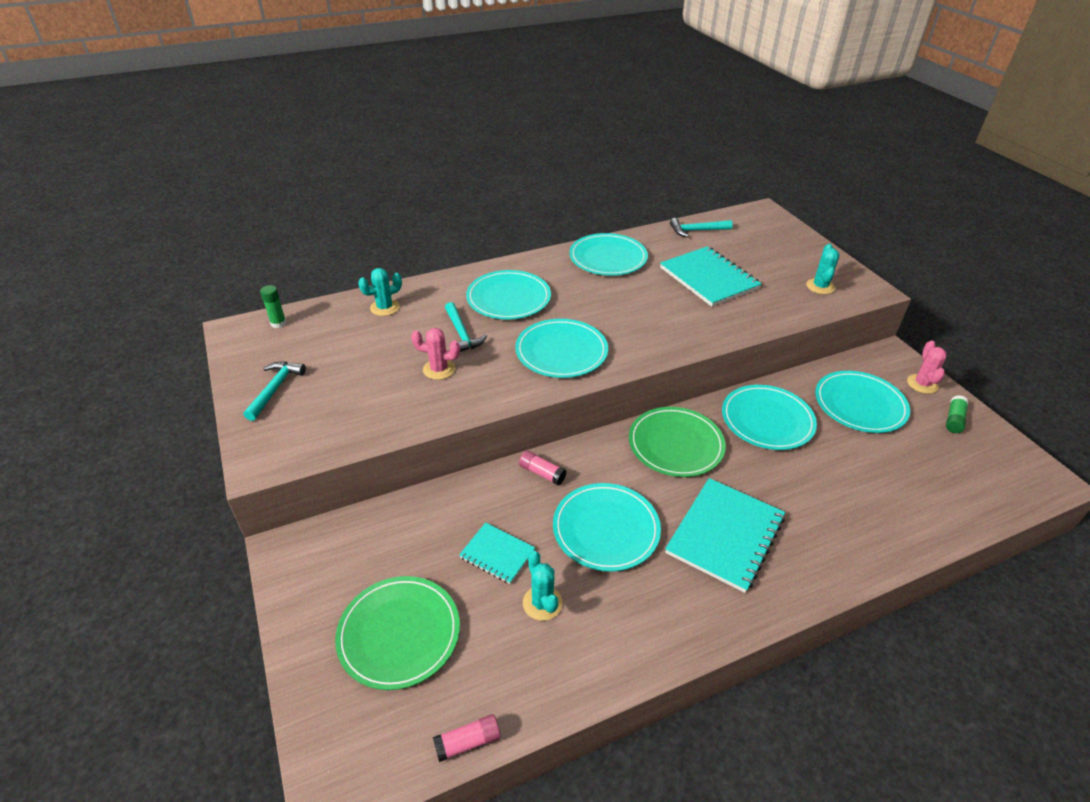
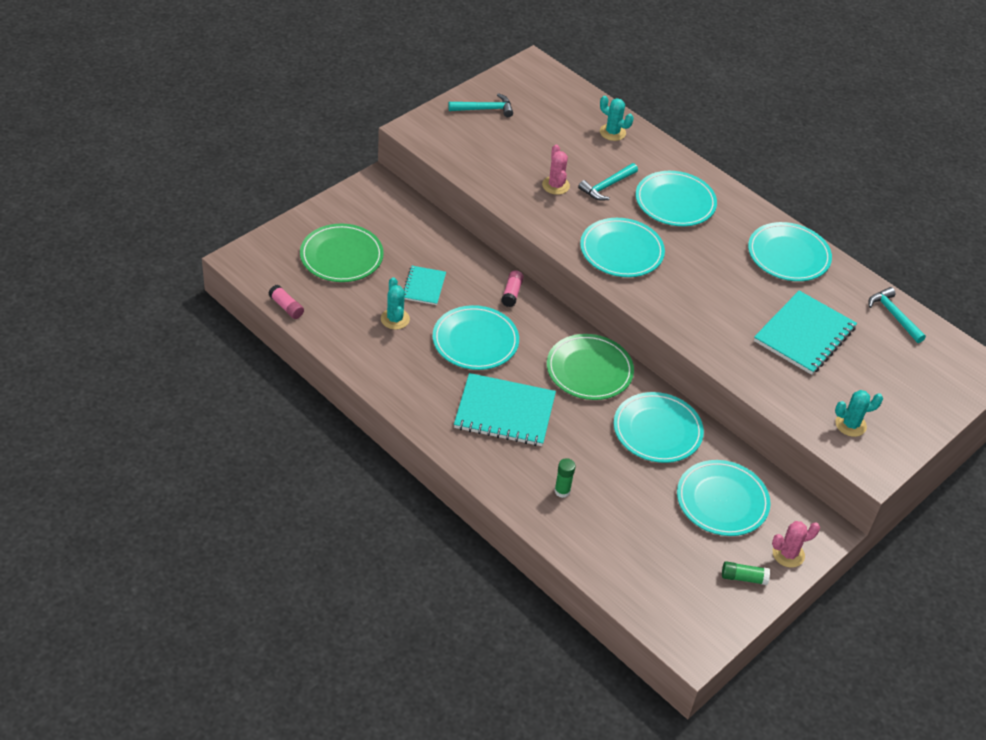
camera: 65 degrees right, 5 degrees up
(278, 323) = (556, 83): green glue stick -> green glue stick (562, 491)
(542, 603) = (395, 319): turquoise cactus -> turquoise cactus turned 60 degrees counterclockwise

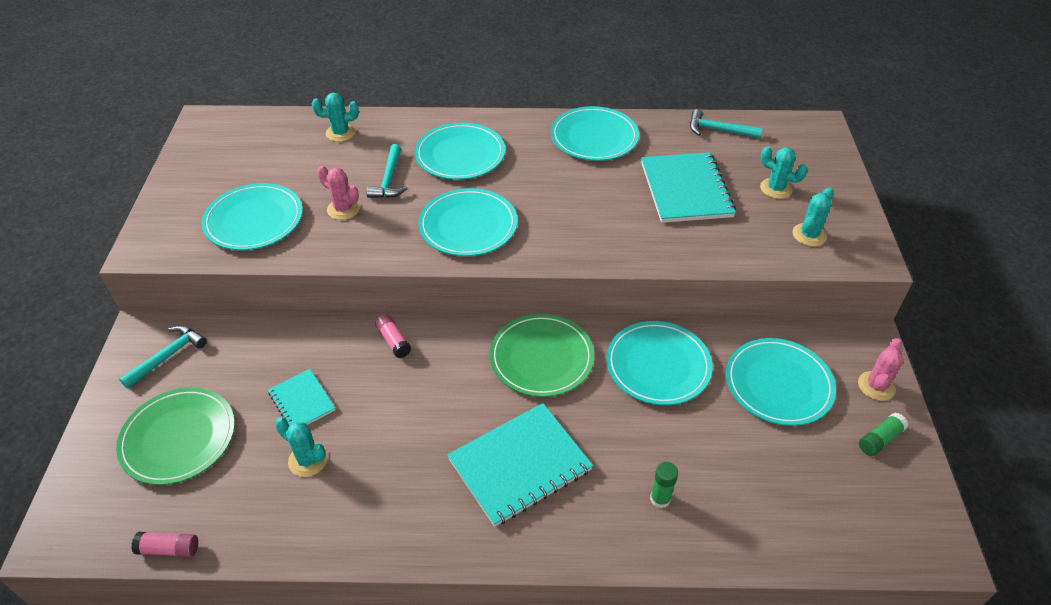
camera: 40 degrees left, 0 degrees up
(475, 341) = (412, 415): turquoise plate -> turquoise plate (254, 220)
(485, 109) = (198, 185): turquoise hammer -> turquoise hammer (168, 356)
(874, 382) = (776, 188): none -> turquoise cactus

